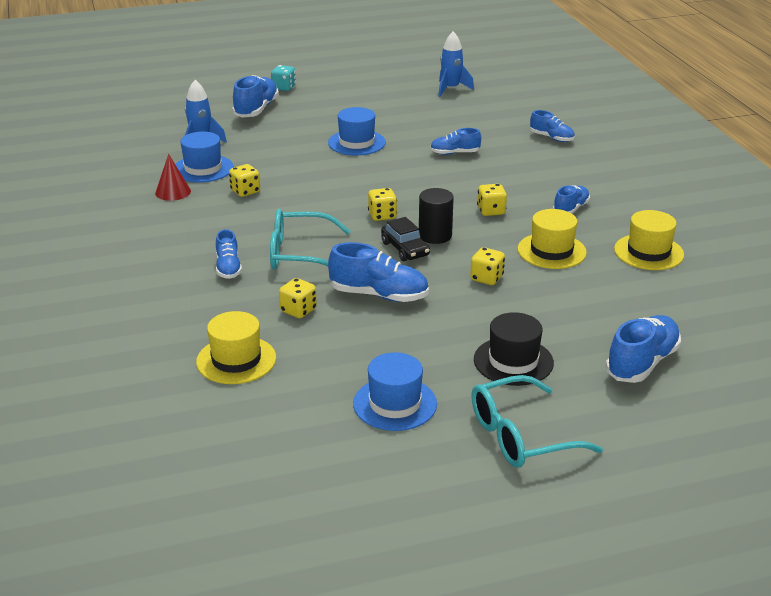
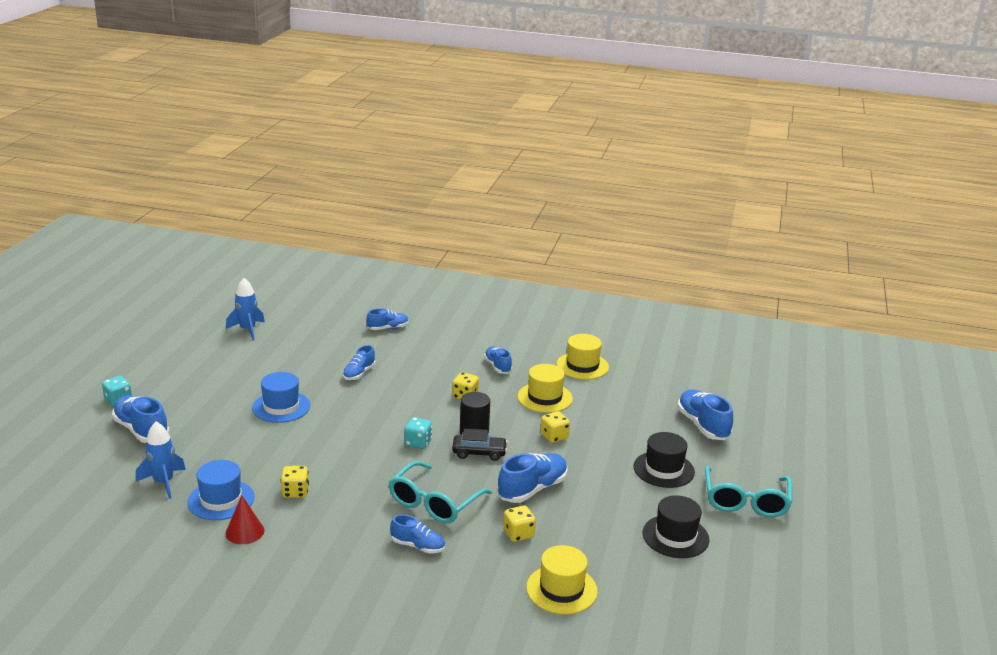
camera: 60 degrees left, 5 degrees down
(382, 216) = (418, 443): yellow dice -> turquoise dice
(395, 404) = (675, 536): blue hat -> black hat

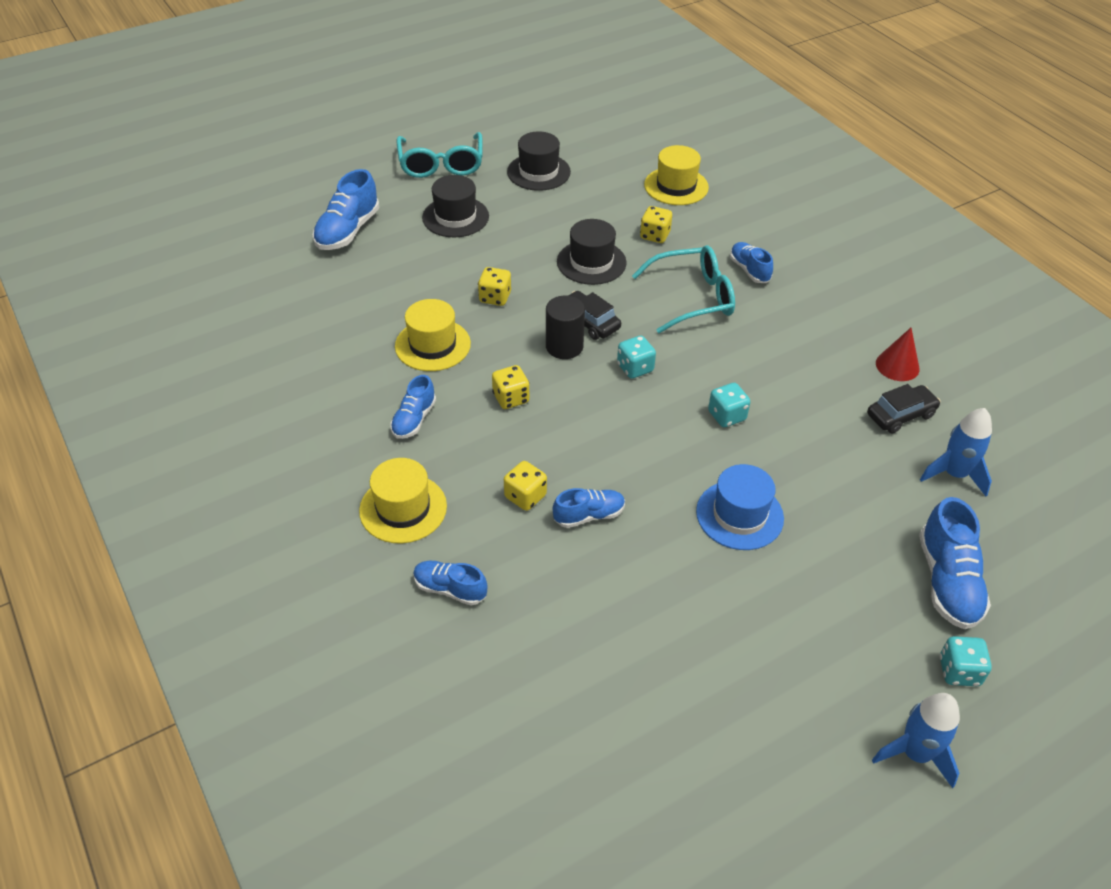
camera: 135 degrees left, 20 degrees up
(221, 500) = (900, 415): blue hat -> black car
(247, 330) = (659, 737): blue rocket -> blue rocket (915, 753)
(295, 492) = (816, 381): yellow dice -> yellow dice (525, 496)
(334, 446) = (726, 416): none -> turquoise dice
(532, 489) = (591, 262): blue shoe -> black hat
(582, 366) = (325, 361): yellow hat -> yellow hat (403, 508)
(745, 501) = (441, 164): turquoise glasses -> turquoise glasses turned 120 degrees clockwise

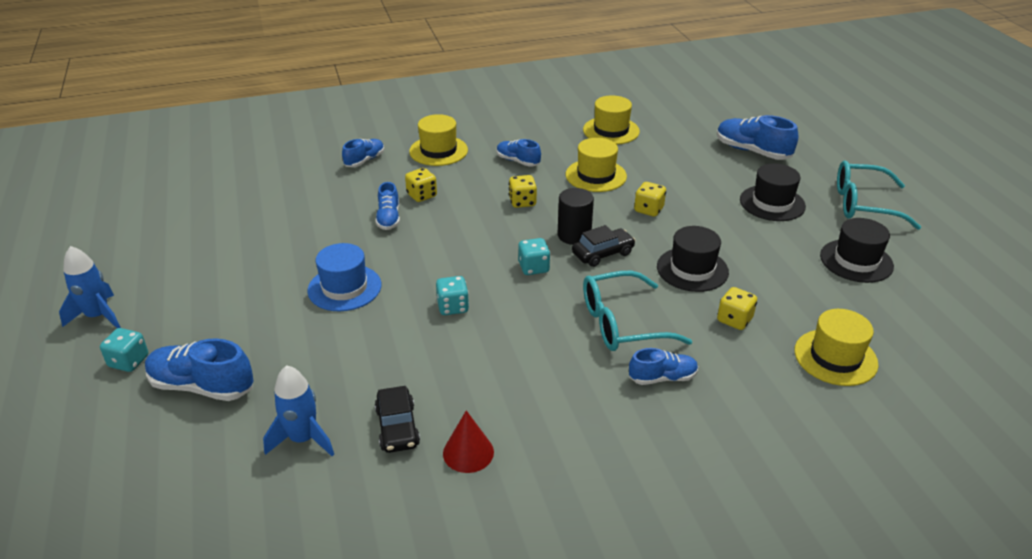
camera: 105 degrees right, 10 degrees down
(314, 344) = (611, 131): none -> yellow hat
(692, 298) = (623, 323): turquoise glasses -> turquoise glasses turned 75 degrees clockwise

